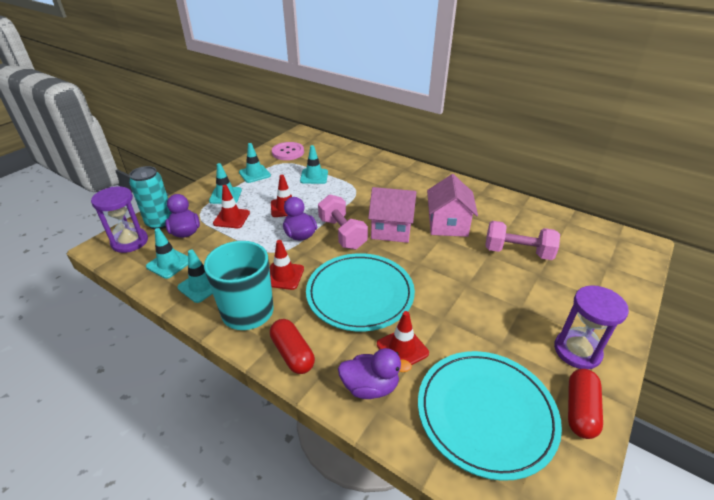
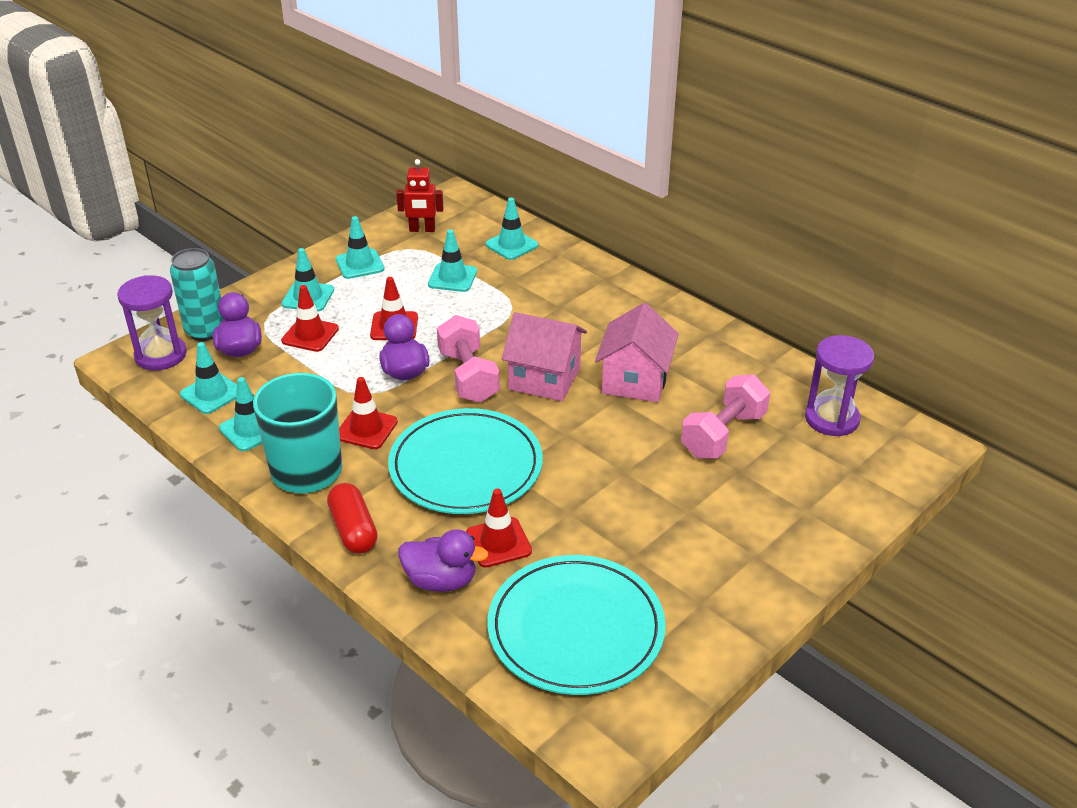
camera: 10 degrees right, 0 degrees up
(288, 152) = (422, 230): pink button -> red robot
(343, 156) = (511, 245): none -> turquoise traffic cone
(517, 252) = (723, 434): pink dumbbell -> pink dumbbell turned 75 degrees counterclockwise
(577, 351) = (736, 576): purple hourglass -> purple hourglass (831, 419)
(580, 410) = (699, 642): red capsule -> none

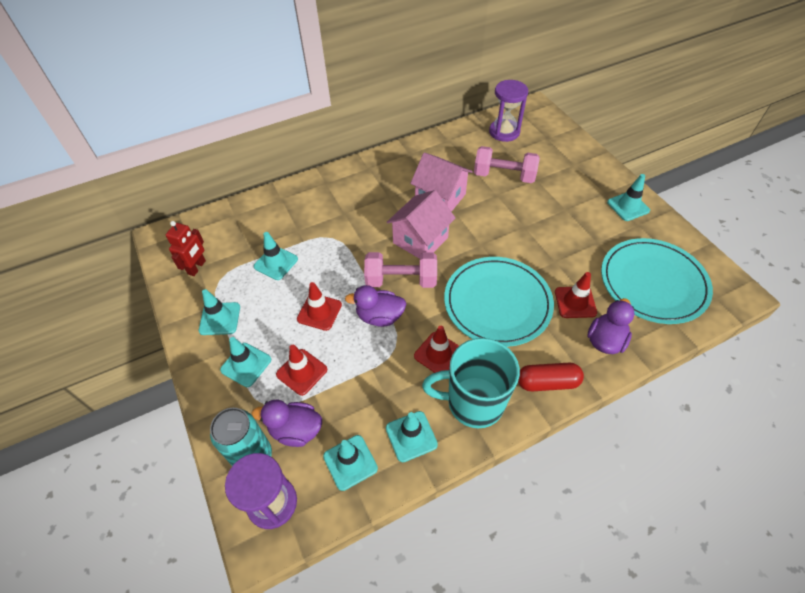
camera: 70 degrees left, 15 degrees up
(511, 245) = (254, 220): turquoise traffic cone -> turquoise traffic cone (628, 206)
(723, 434) = (504, 176): pink dumbbell -> pink dumbbell turned 45 degrees counterclockwise

